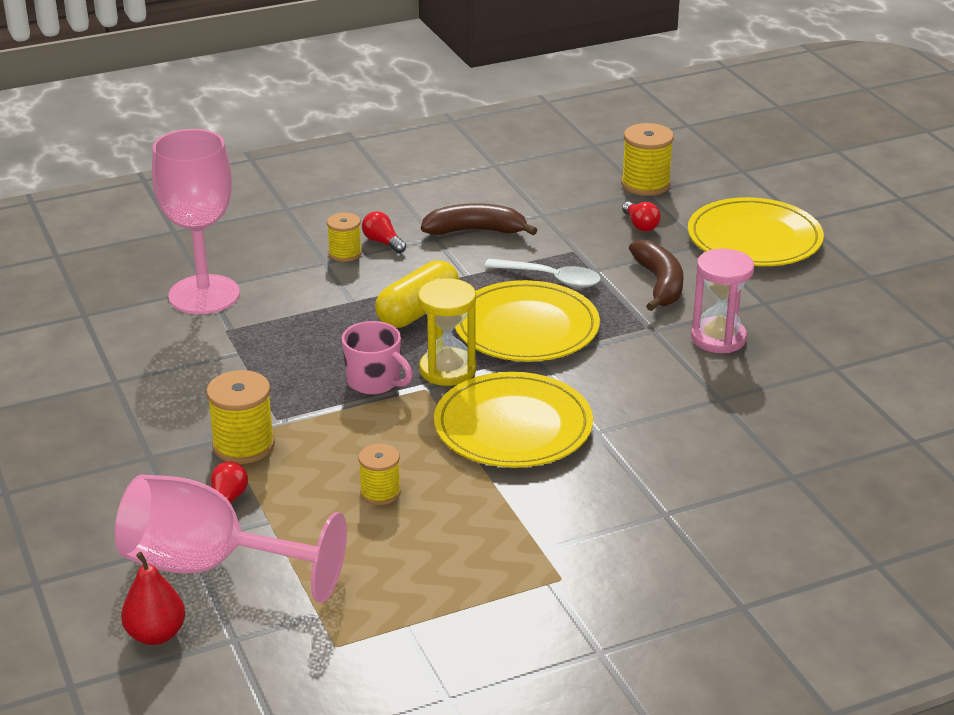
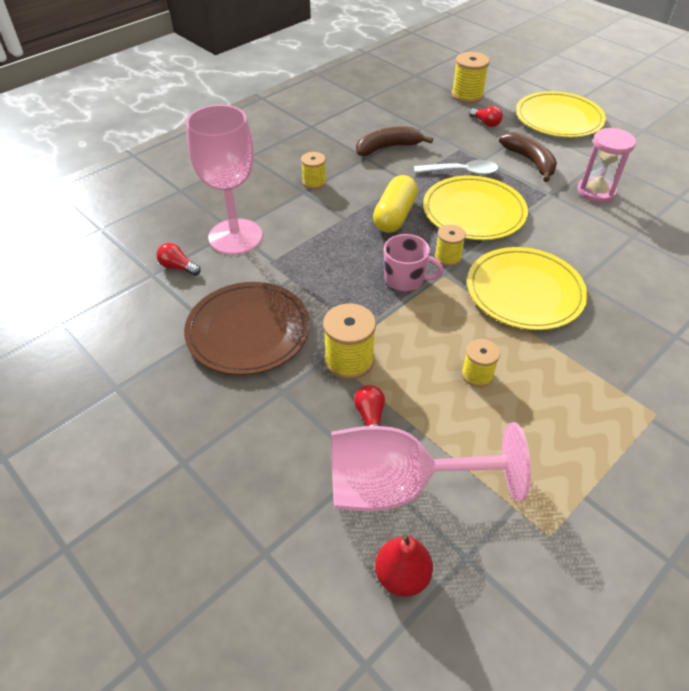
camera: 20 degrees left, 15 degrees up
(151, 392) = (248, 331): none -> brown plate
(383, 242) = (333, 168): red light bulb -> red light bulb (178, 267)
(447, 370) = (448, 257): yellow hourglass -> yellow spool

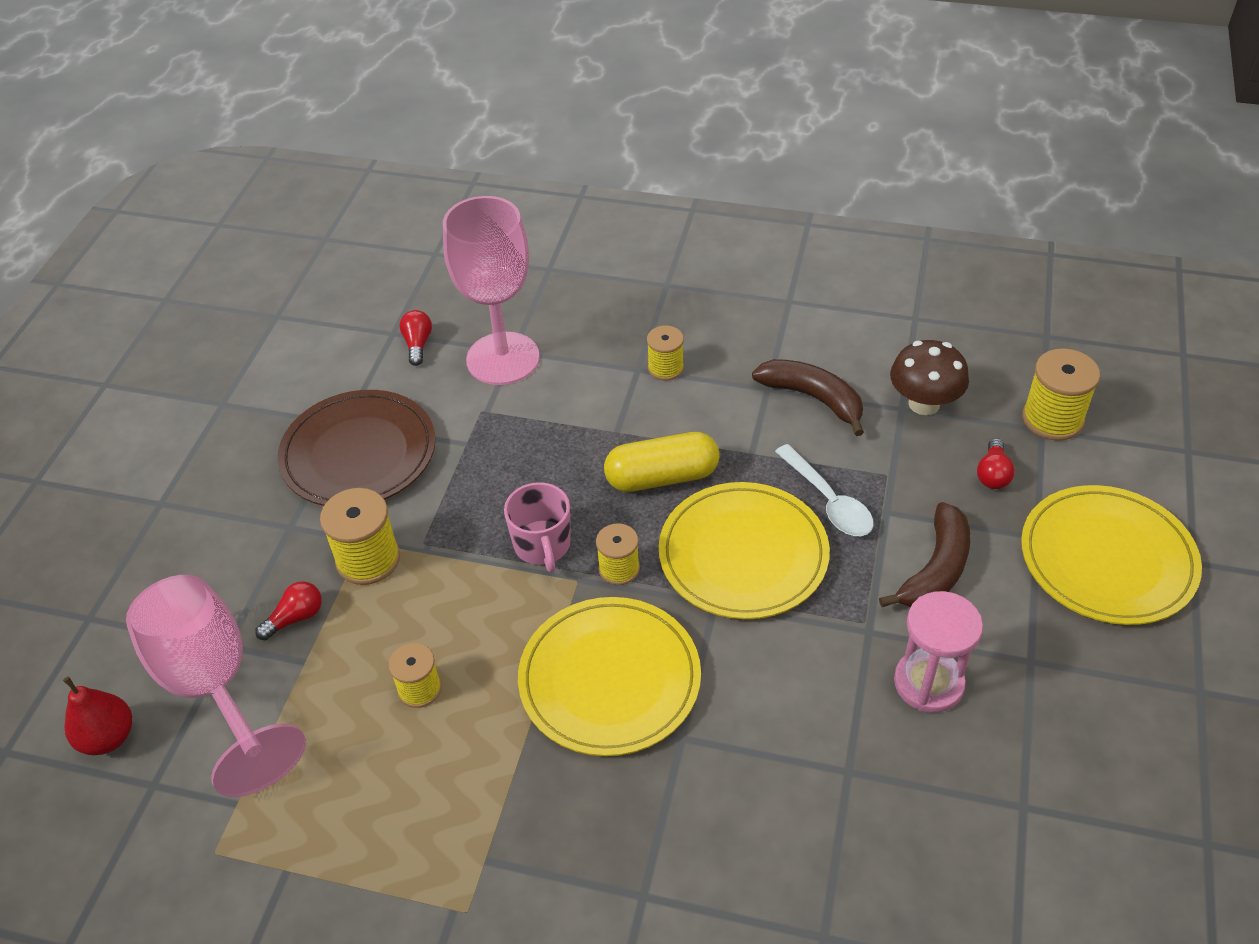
camera: 60 degrees right, 0 degrees up
(424, 120) = (924, 403): none -> brown mushroom

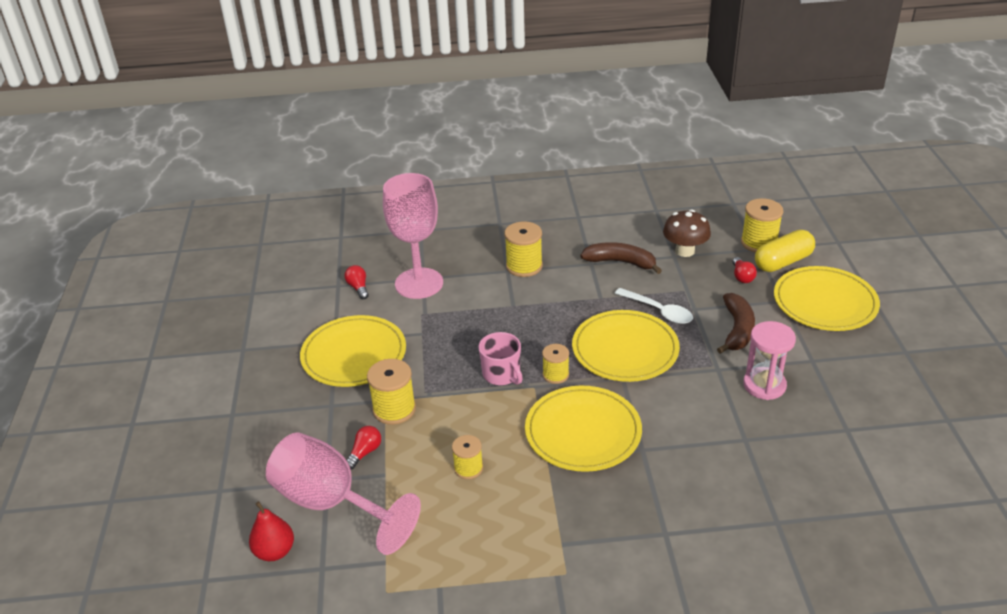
camera: 20 degrees left, 10 degrees down
(358, 453) = (354, 354): brown plate -> yellow plate
(662, 477) = (554, 322): yellow capsule -> yellow capsule (783, 262)
(665, 368) = (524, 266): yellow spool -> yellow spool, size x1.58

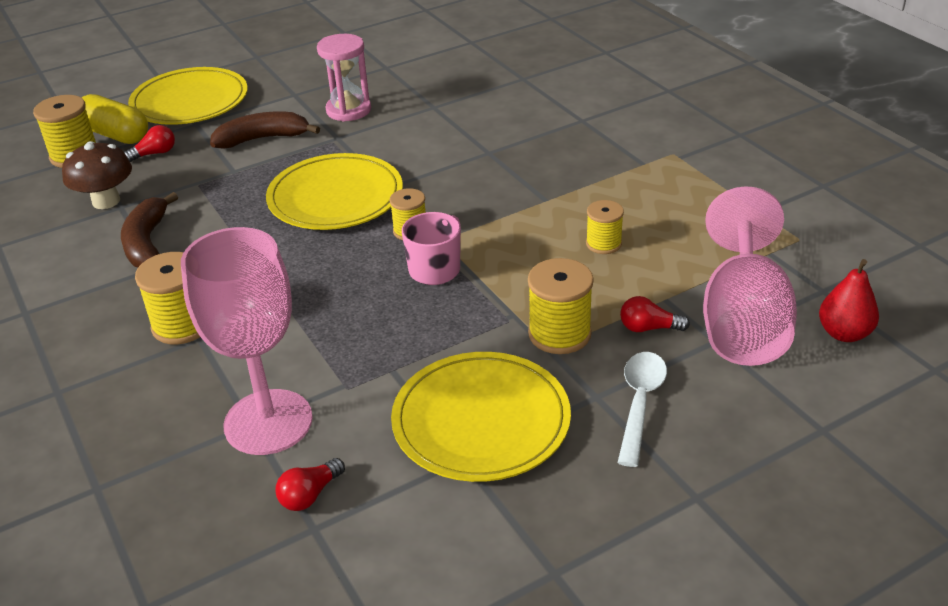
camera: 115 degrees left, 0 degrees up
(583, 432) = (490, 189): yellow plate -> none
(658, 311) = (249, 192): white spoon -> white spoon (640, 404)

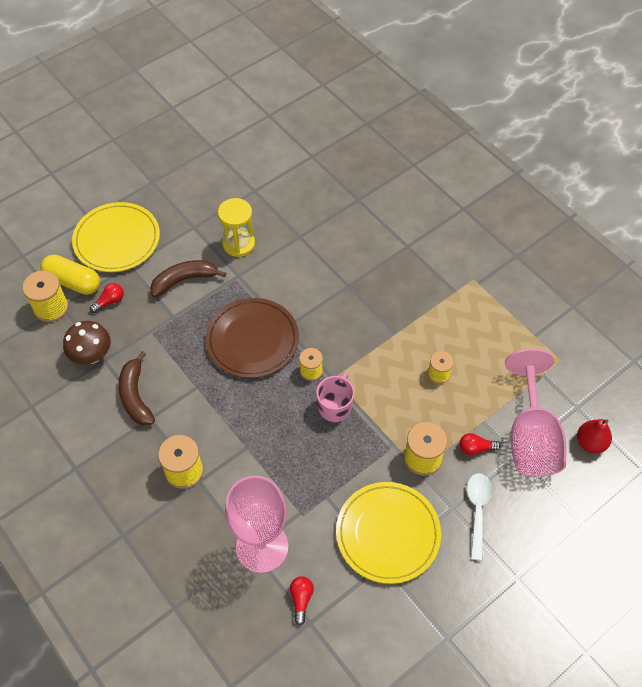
camera: 10 degrees left, 20 degrees up
(310, 495) = (301, 599): red light bulb -> red light bulb turned 150 degrees clockwise
(335, 197) = (252, 340): yellow plate -> brown plate
(348, 110) = (239, 244): pink hourglass -> yellow hourglass

